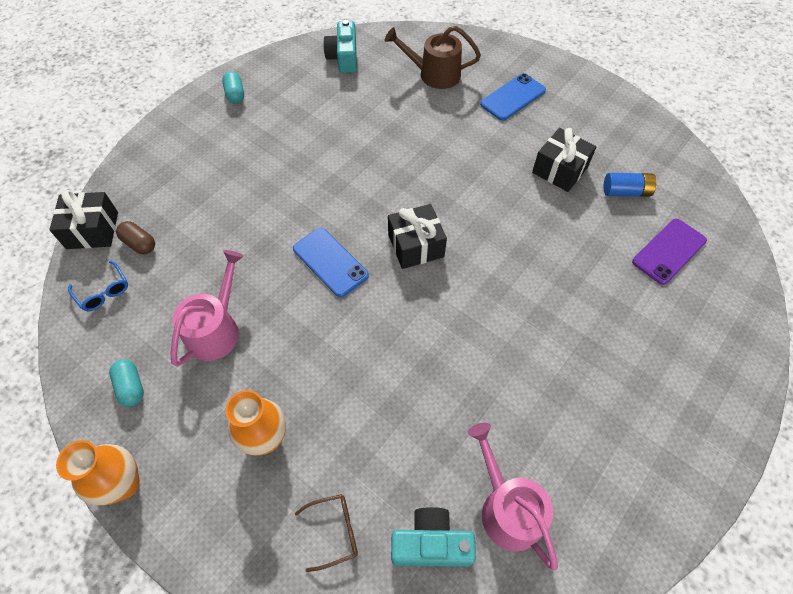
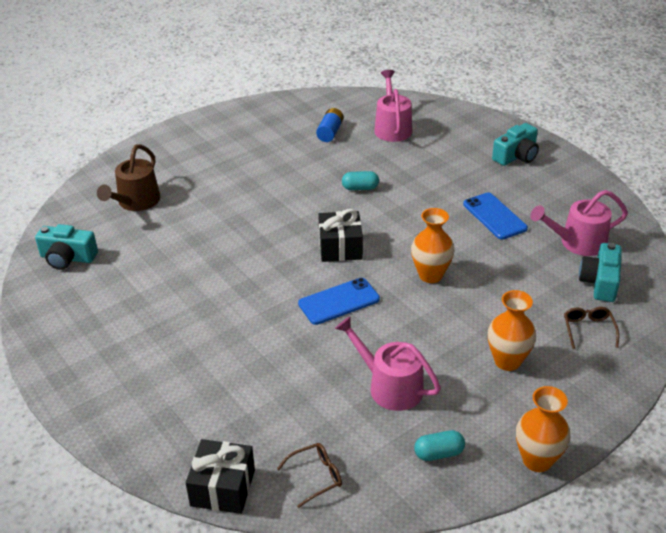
camera: 75 degrees left, 20 degrees down
(103, 292) = (316, 476): blue glasses -> brown glasses
(139, 244) = (261, 443): brown capsule -> none
(235, 94) = (70, 349): turquoise capsule -> turquoise capsule (360, 188)
(393, 339) = (430, 275): none -> orange vase
(513, 97) = (196, 163): blue phone -> blue phone (494, 216)
(559, 170) = (293, 157): black gift -> none
(669, 251) = (392, 128): purple phone -> pink watering can
(679, 408) = (516, 156): none -> turquoise camera

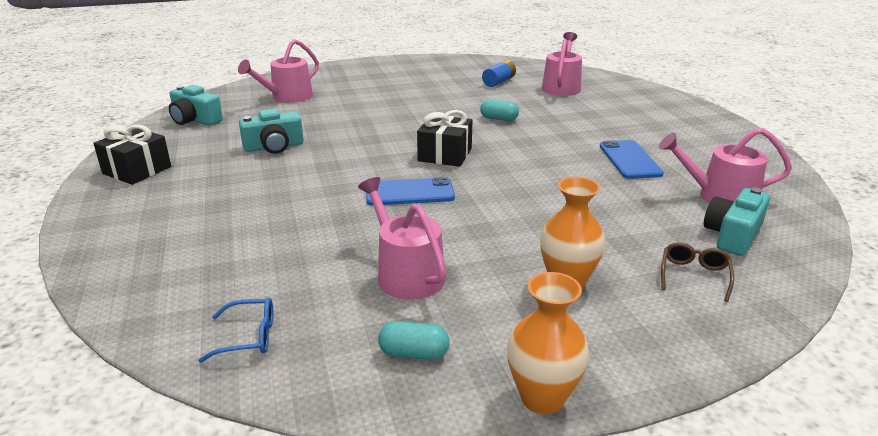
camera: 20 degrees right, 10 degrees down
(136, 202) = (287, 97): brown watering can -> pink watering can
(223, 488) = (141, 319): black gift -> black gift (137, 170)
(316, 476) = (249, 337): brown glasses -> blue glasses
(430, 275) = (525, 191): orange vase -> none
(516, 156) = (682, 122): turquoise camera -> turquoise camera (274, 147)

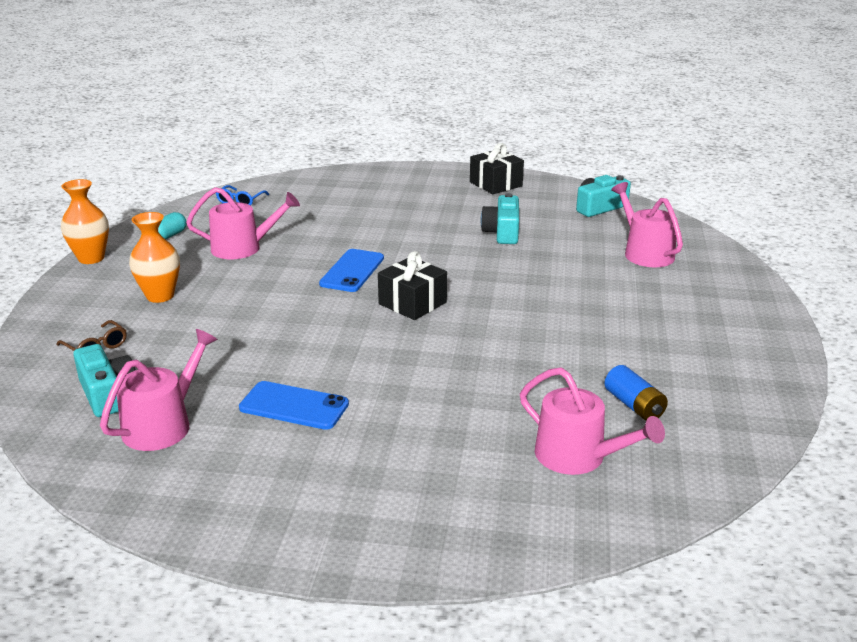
camera: 115 degrees right, 0 degrees up
(499, 119) = (484, 360): turquoise capsule -> none

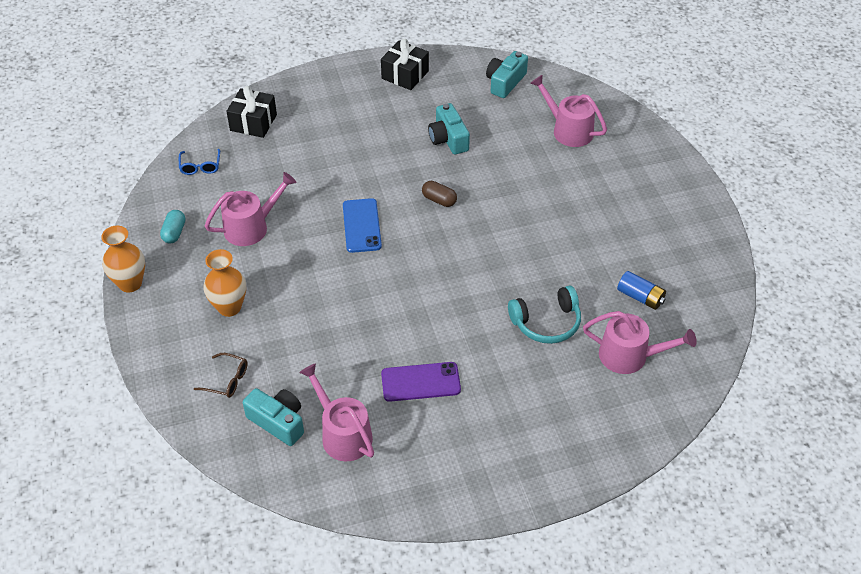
camera: 25 degrees left, 20 degrees up
(163, 425) = (343, 434): pink watering can -> pink watering can turned 45 degrees counterclockwise
(294, 406) = (420, 382): blue phone -> purple phone
(412, 303) = (432, 247): black gift -> black gift (253, 122)
(452, 271) = (439, 200): none -> brown capsule
(492, 396) = (546, 323): none -> turquoise headphones

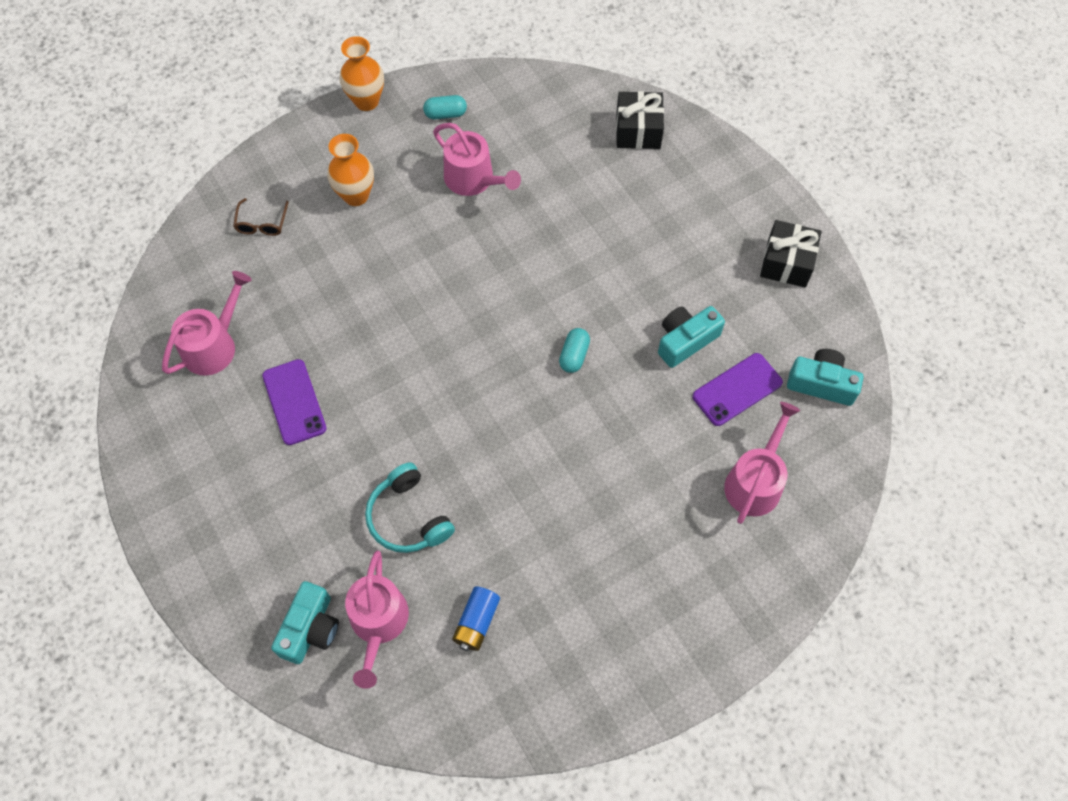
camera: 75 degrees right, 15 degrees up
(200, 166) = (550, 104): blue glasses -> none
(278, 422) = (219, 283): turquoise camera -> turquoise camera (310, 629)
(361, 225) = (507, 285): blue phone -> none
(439, 200) = (574, 355): brown capsule -> turquoise capsule
(496, 122) = (737, 389): none -> purple phone

